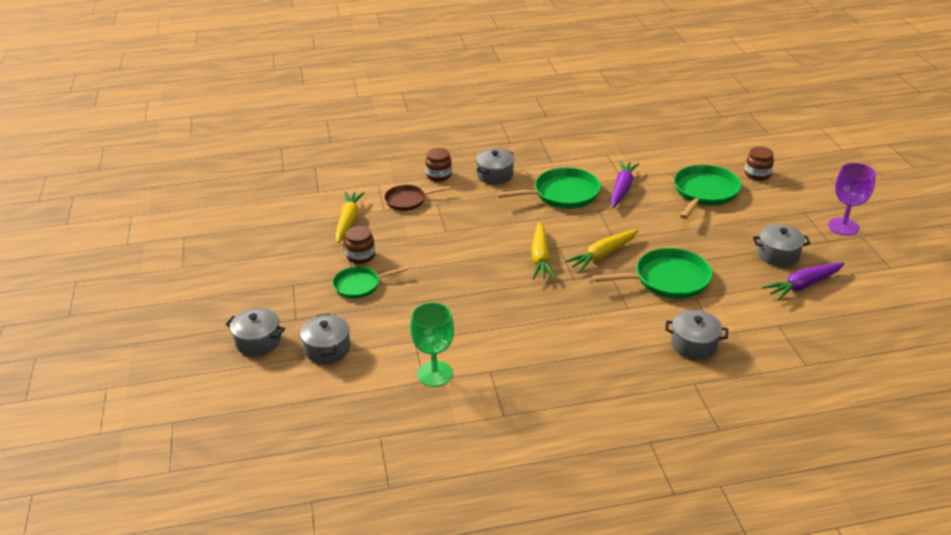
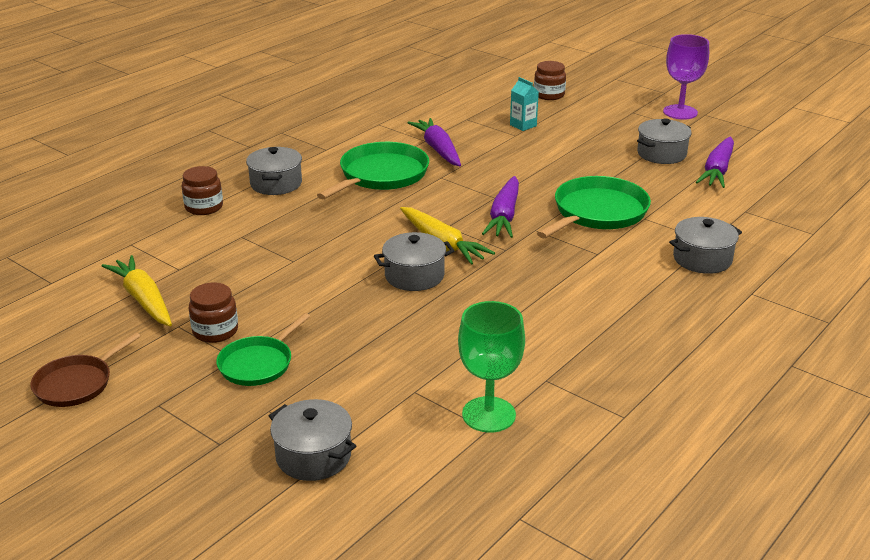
camera: 40 degrees left, 5 degrees down
(258, 341) = (198, 497): grey pot -> grey pot (414, 276)
(408, 200) = (198, 247): brown pan -> brown pan (76, 384)
(603, 255) = (504, 216): yellow carrot -> purple carrot
(704, 192) = (523, 125): green pan -> turquoise carton

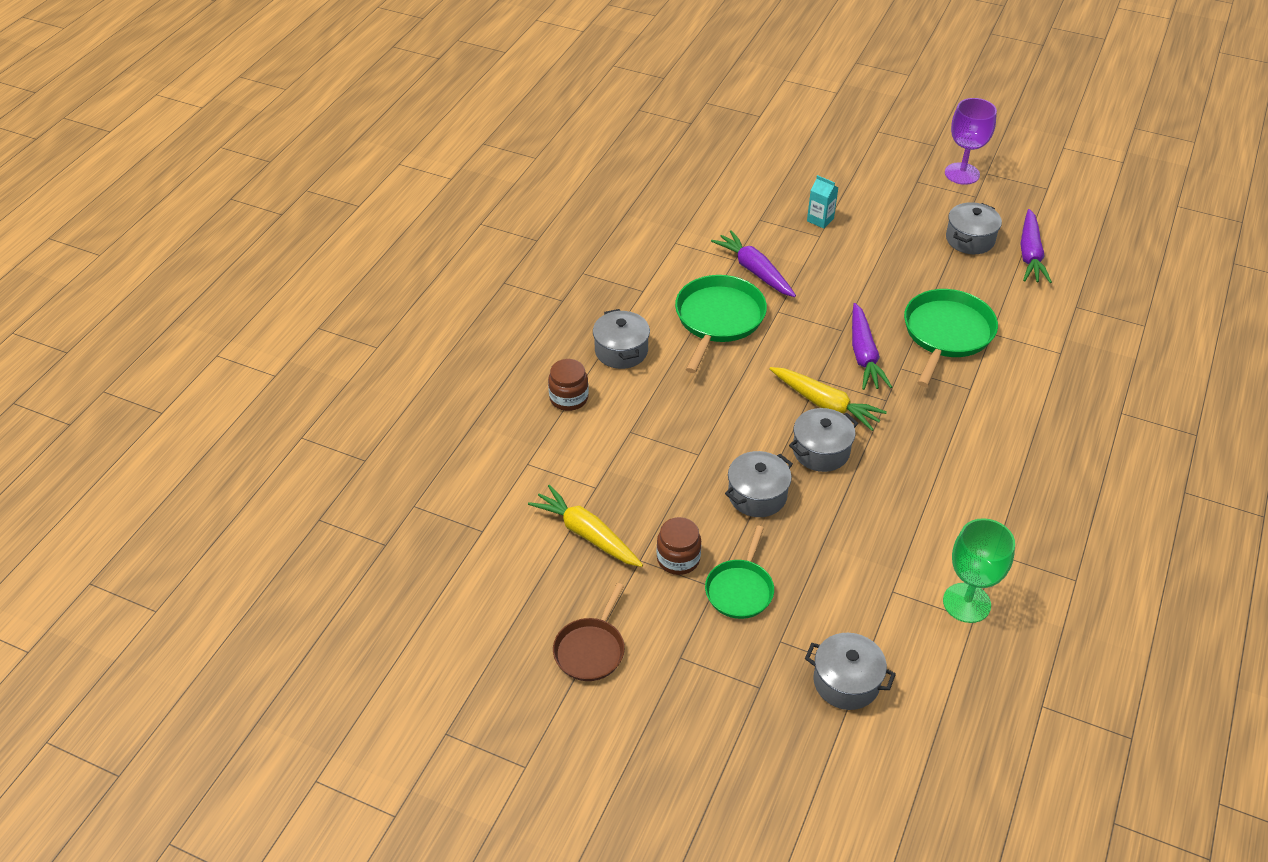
camera: 15 degrees left, 15 degrees up
(549, 95) = (824, 168): brown jar -> none
(702, 259) = (1063, 378): grey pot -> grey pot (757, 495)

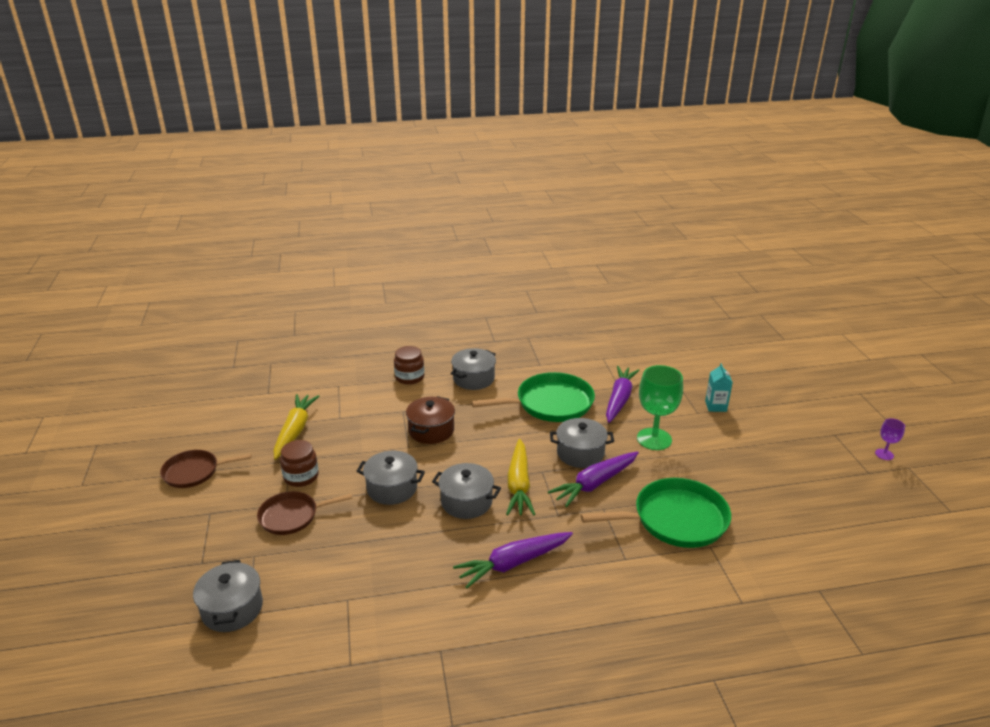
camera: 55 degrees right, 15 degrees down
(685, 425) = (431, 430): none -> brown pot
(740, 589) = (292, 516): green pan -> brown pan
(962, 174) = (884, 454): purple goblet -> purple goblet, size x0.49
(966, 603) = (366, 652): green goblet -> green goblet (654, 439)
(970, 239) = (809, 489): grey pot -> grey pot (580, 453)
(1030, 254) = (845, 533): purple carrot -> purple carrot (513, 563)

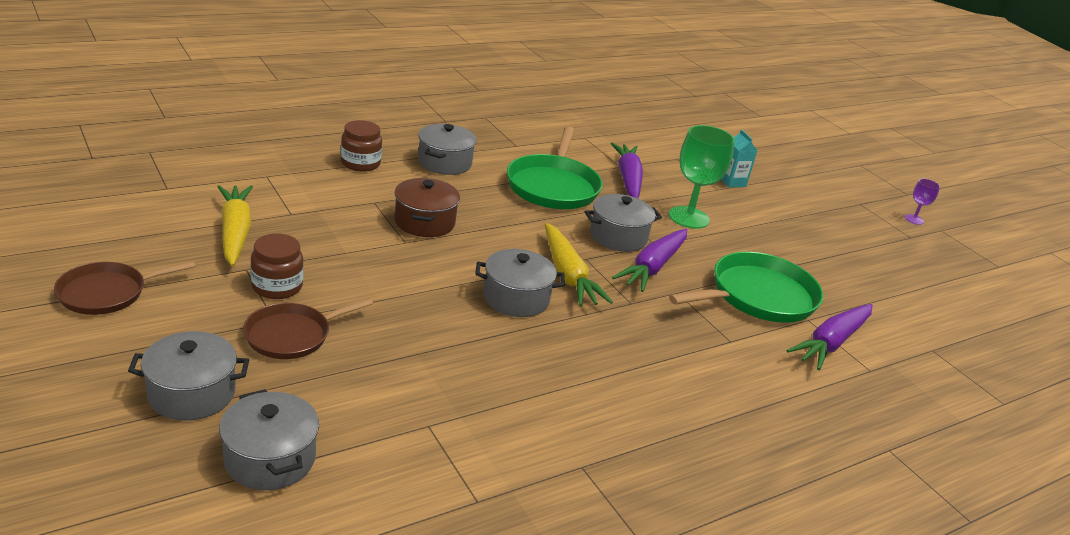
camera: 25 degrees left, 0 degrees up
(392, 488) = (412, 291): grey pot -> grey pot (191, 393)
(513, 563) = (611, 359): purple carrot -> purple carrot (831, 343)
(550, 403) = (553, 186): green pan -> green pan turned 135 degrees clockwise

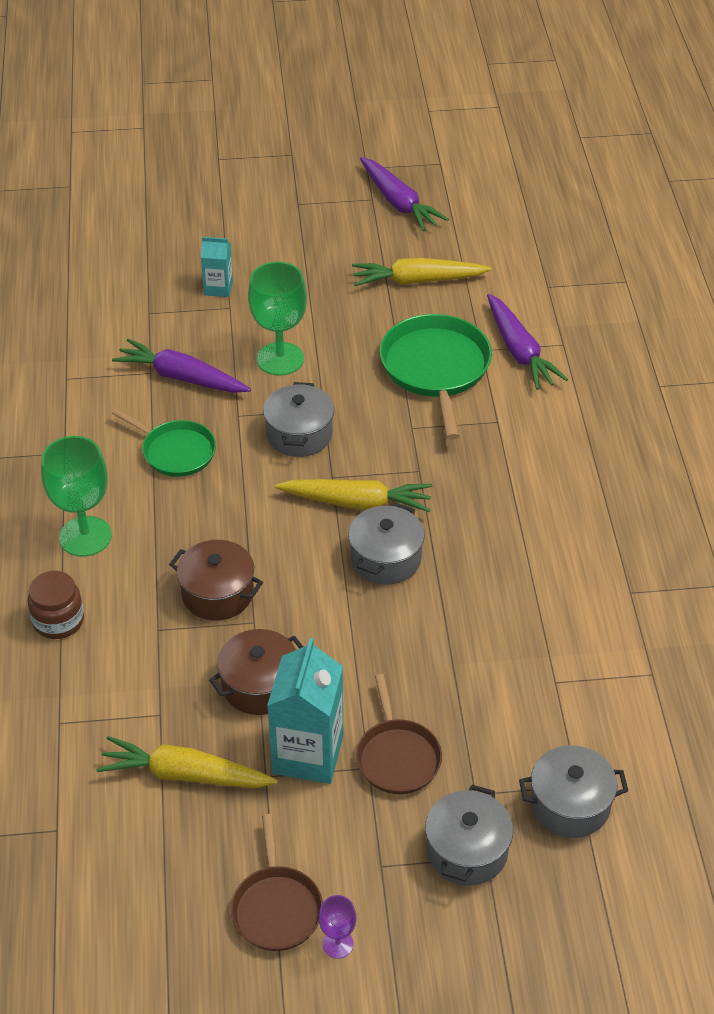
camera: 60 degrees left, 15 degrees up
(277, 286) = (308, 754): brown jar -> turquoise carton
(340, 253) = (259, 685): none -> brown pot
(444, 163) = (85, 536): grey pot -> green goblet
(553, 186) = (176, 451): green pan -> green pan, size x0.62
(653, 267) = (364, 428): purple carrot -> purple carrot (398, 203)
(848, 273) = (418, 281): none -> yellow carrot
(914, 219) = (341, 178): purple goblet -> purple goblet (338, 944)

